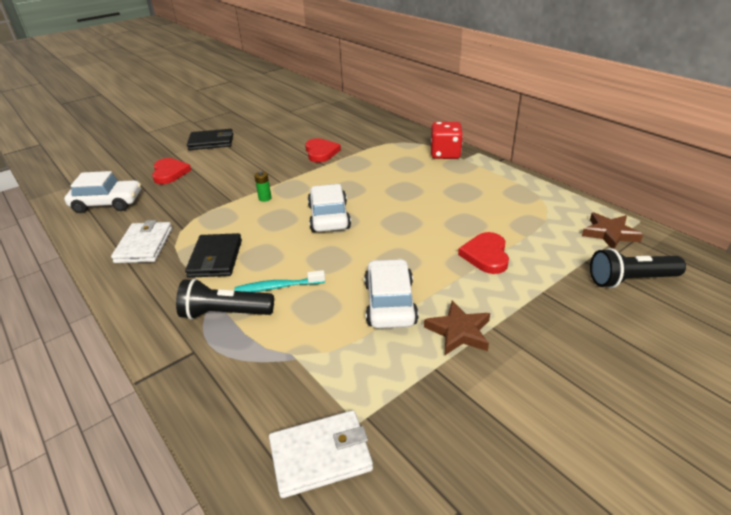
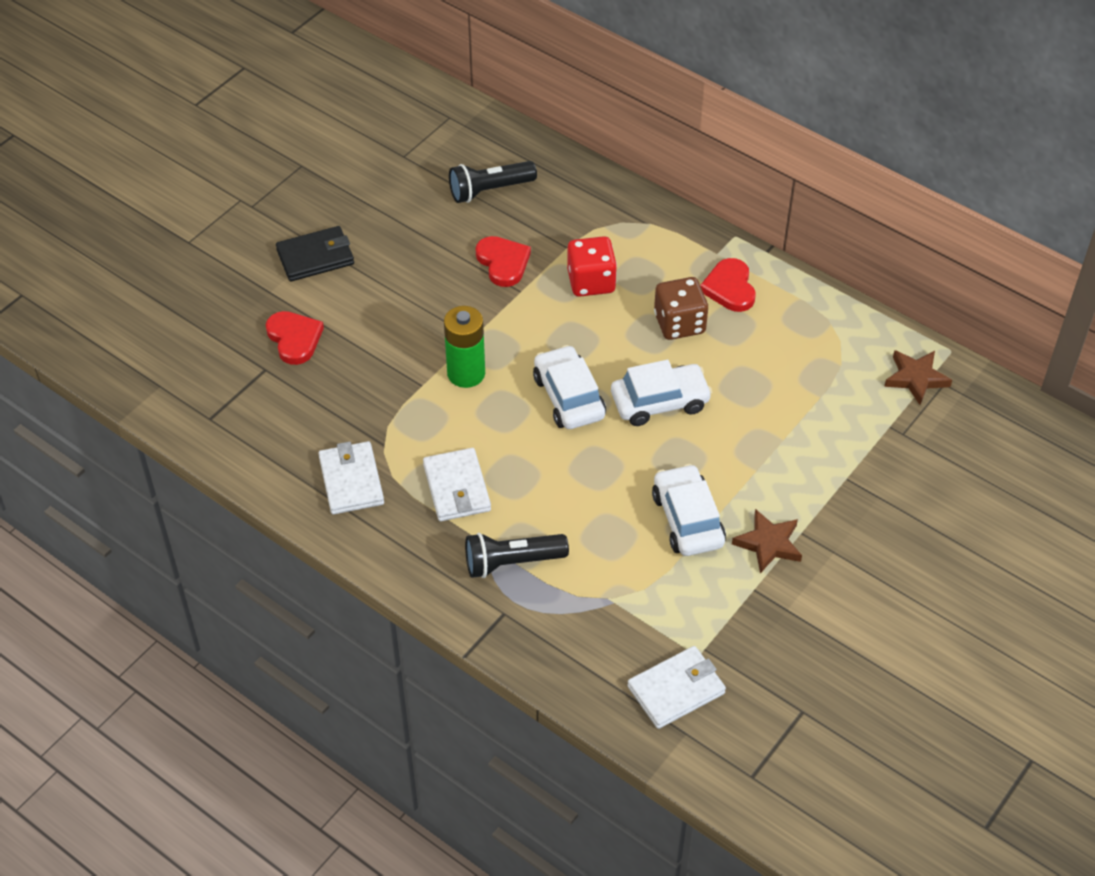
camera: 15 degrees left, 15 degrees up
(108, 203) = (245, 414): white car -> white car (660, 402)
(215, 258) = (456, 488): black wallet -> white wallet
(265, 198) = (466, 373): green battery -> green battery, size x2.15
(278, 287) = (554, 518): turquoise toothbrush -> none
(426, 188) = (679, 323): none -> brown dice
(445, 154) = (688, 245): red dice -> red dice (591, 282)
(486, 255) = (778, 434): red heart -> red heart (729, 288)
(630, 280) = (937, 447): black flashlight -> black flashlight (489, 190)

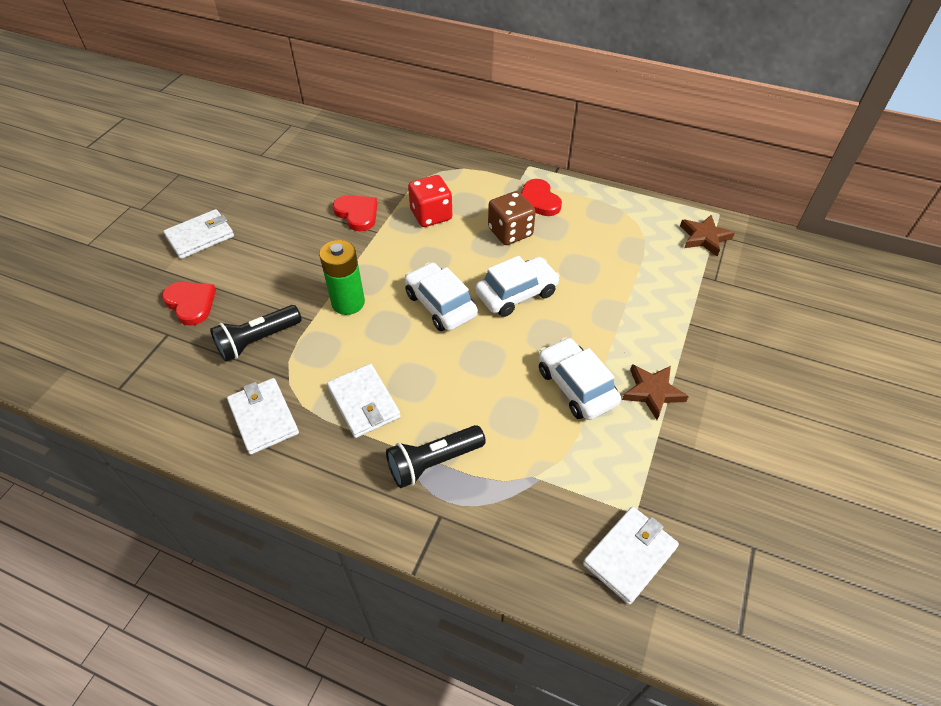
camera: 15 degrees left, 0 degrees up
(315, 257) = (200, 237): black wallet -> white wallet
(489, 190) = (333, 166): black flashlight -> black flashlight (257, 341)

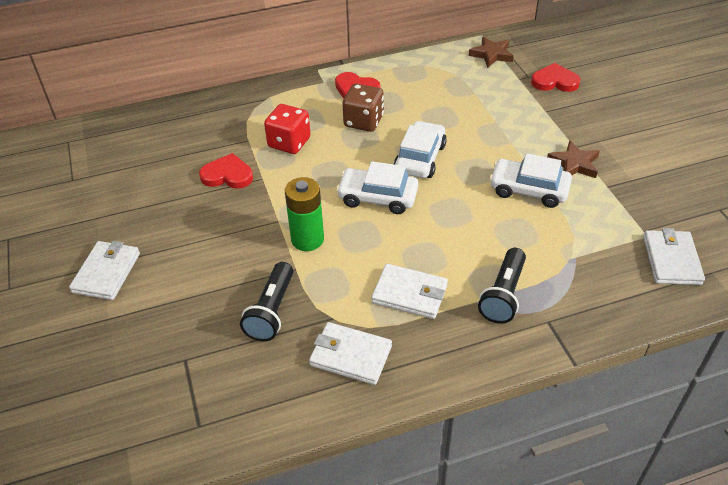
camera: 40 degrees left, 5 degrees down
(191, 303) = (173, 325): red heart -> red heart (554, 81)

